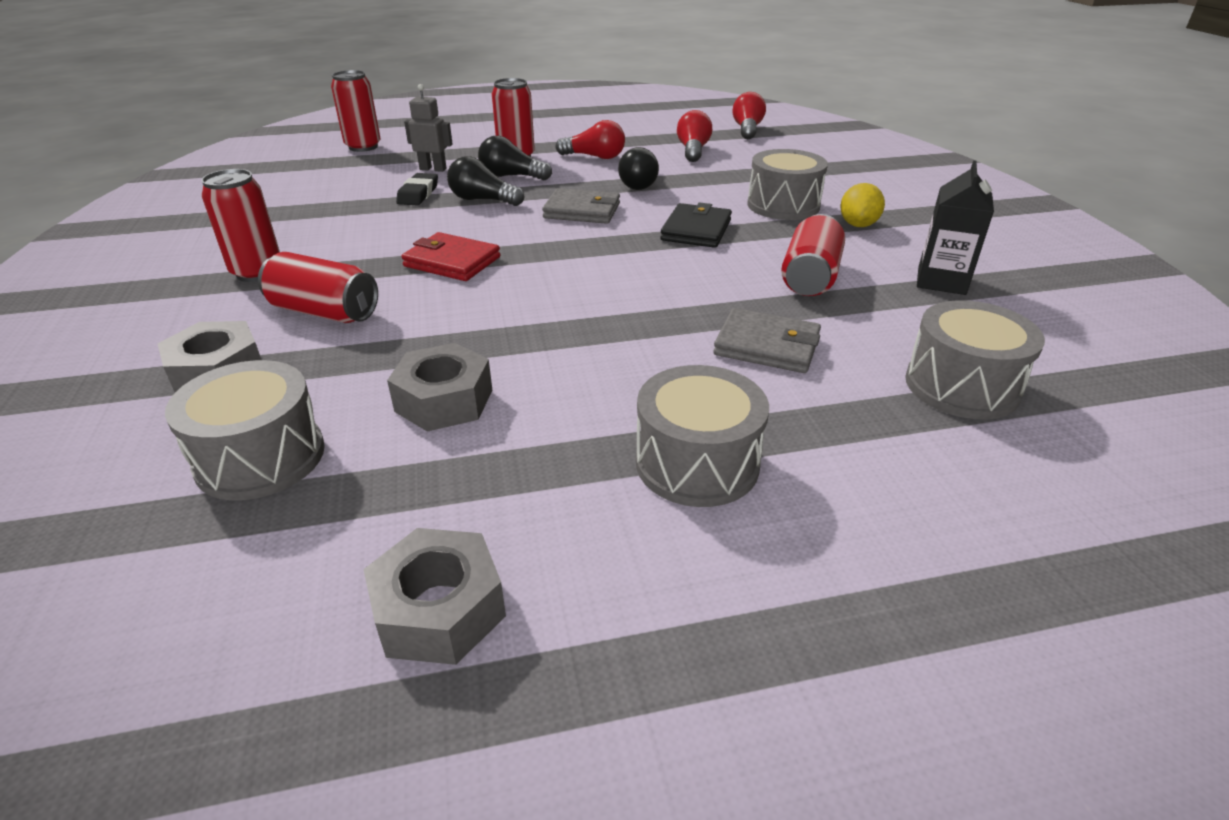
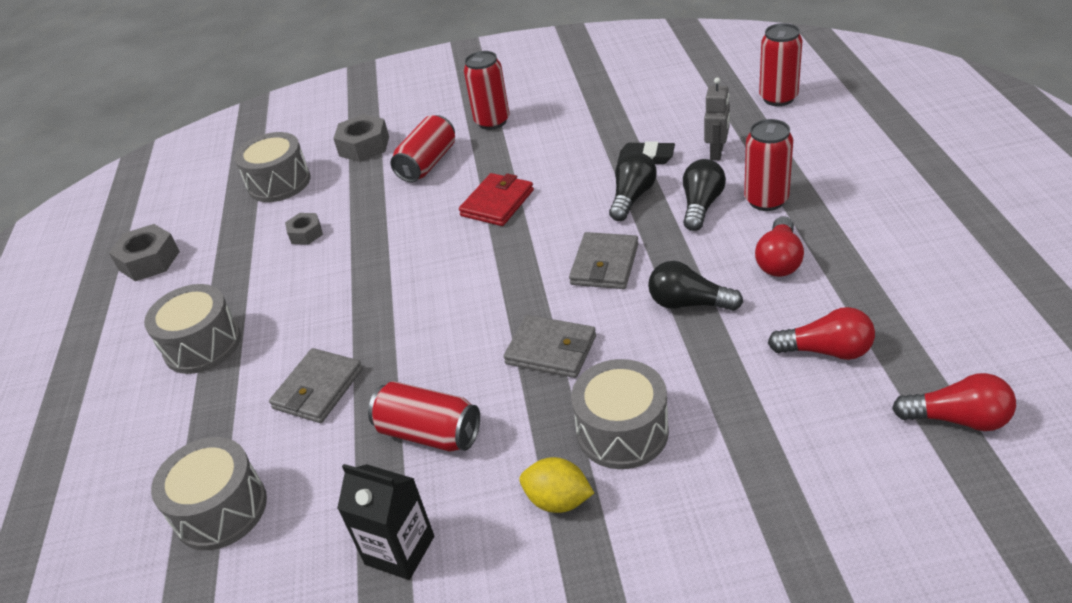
camera: 100 degrees right, 5 degrees up
(444, 400) = (306, 234): grey nut -> grey nut, size x0.61
(696, 230) = (551, 350): black wallet -> grey wallet

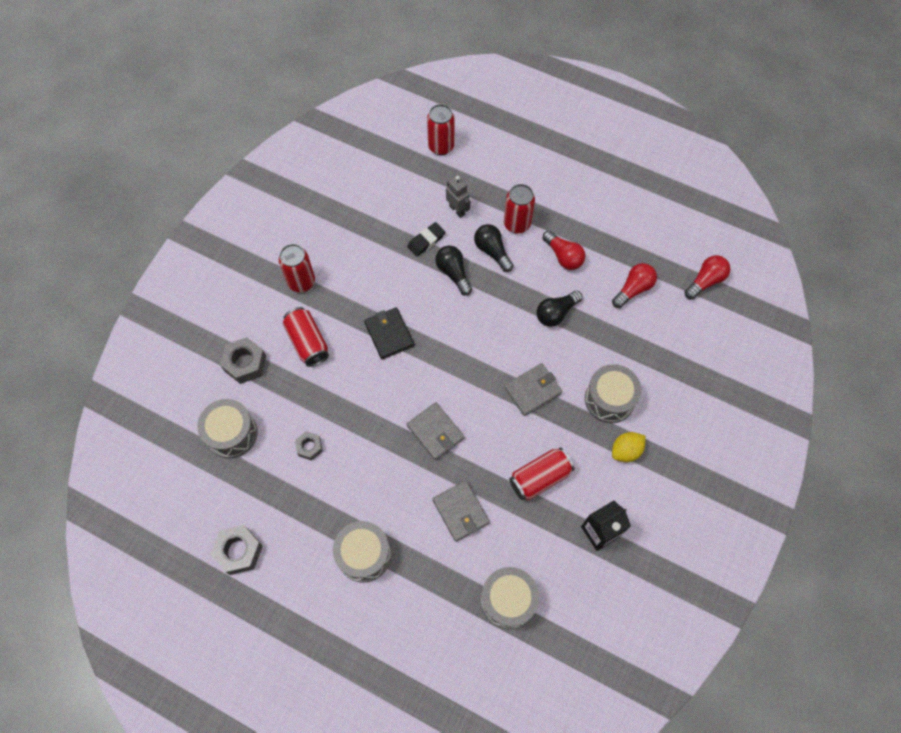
camera: 60 degrees left, 25 degrees up
(497, 203) = (389, 334): red wallet -> black wallet
(604, 264) = (494, 324): grey wallet -> grey wallet (435, 432)

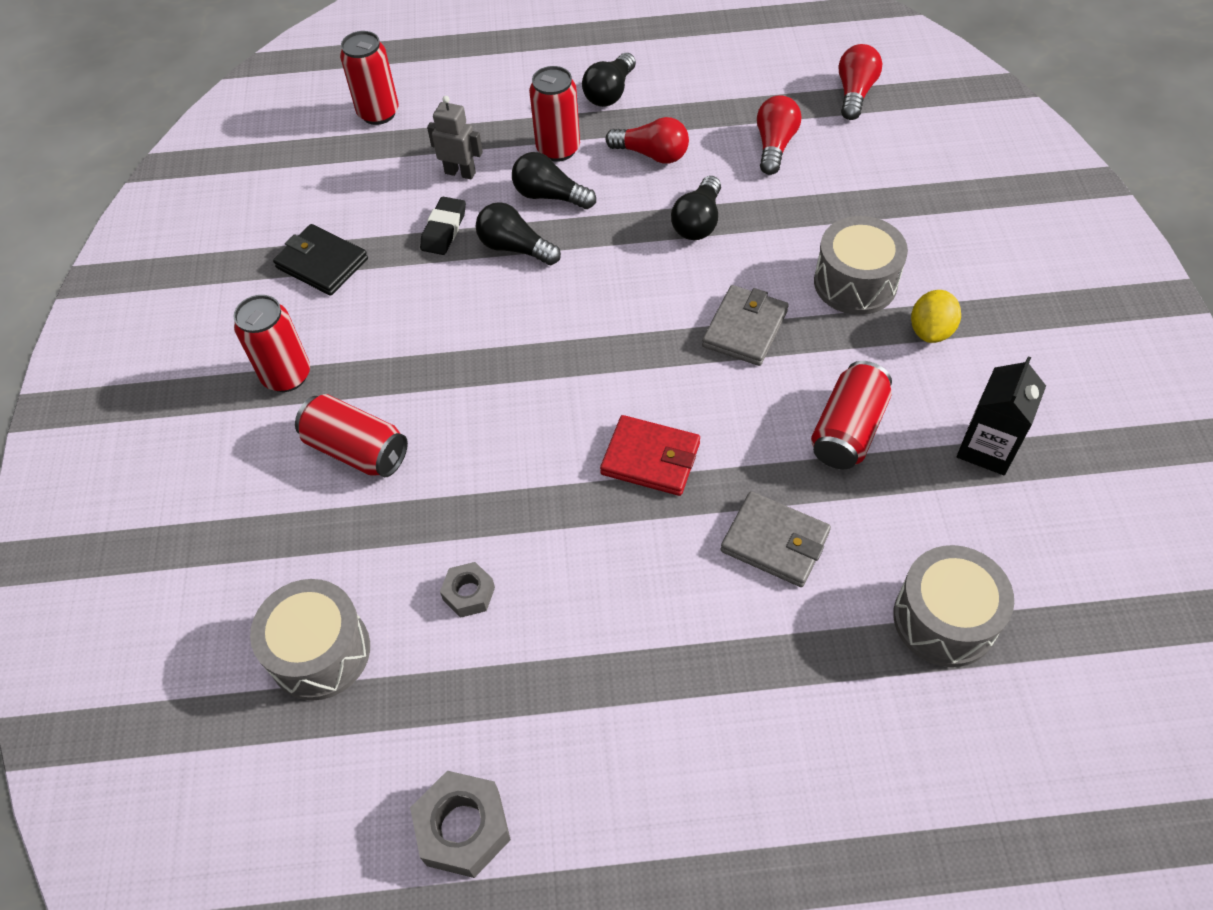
camera: 30 degrees left, 10 degrees down
(245, 363) = (271, 536): grey nut -> none
(364, 554) = (678, 696): grey drum -> none
(389, 334) = (479, 371): black wallet -> black wallet (322, 263)
(435, 432) = (650, 458): grey wallet -> red wallet
(570, 202) = (610, 93): none -> black light bulb

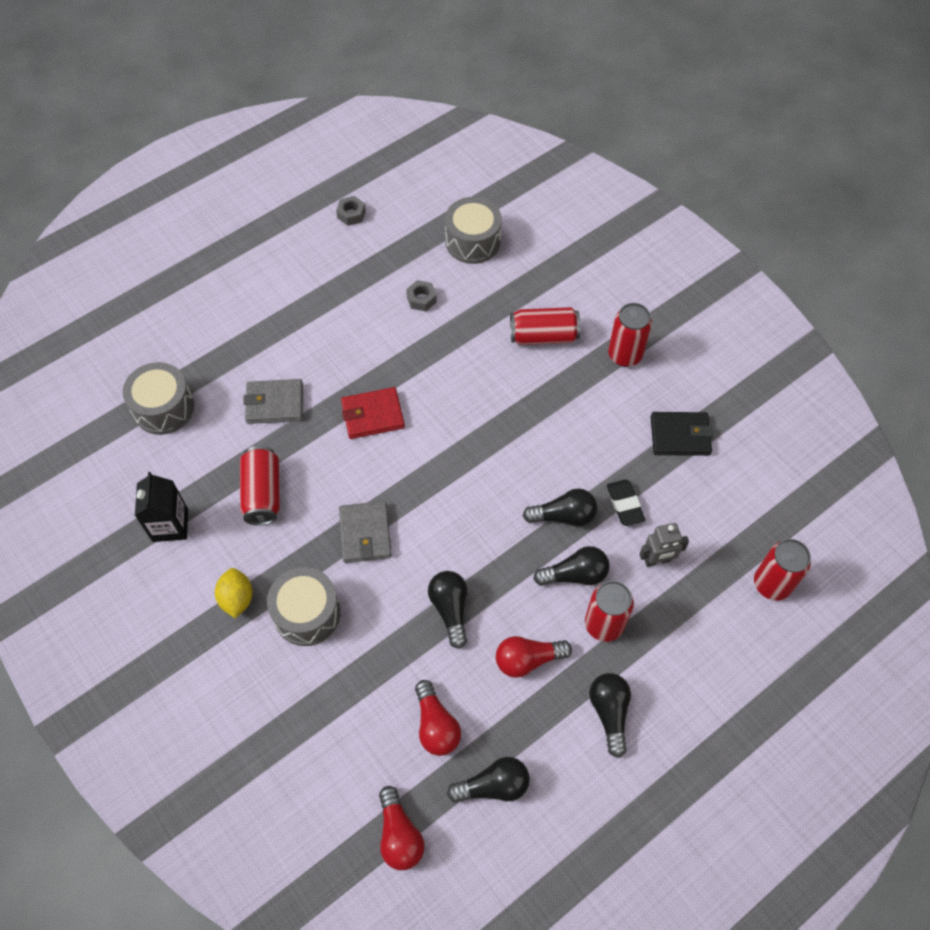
camera: 145 degrees right, 5 degrees up
(463, 828) = (351, 214): grey nut -> grey nut, size x0.61
(750, 90) = (493, 786): none -> black light bulb

